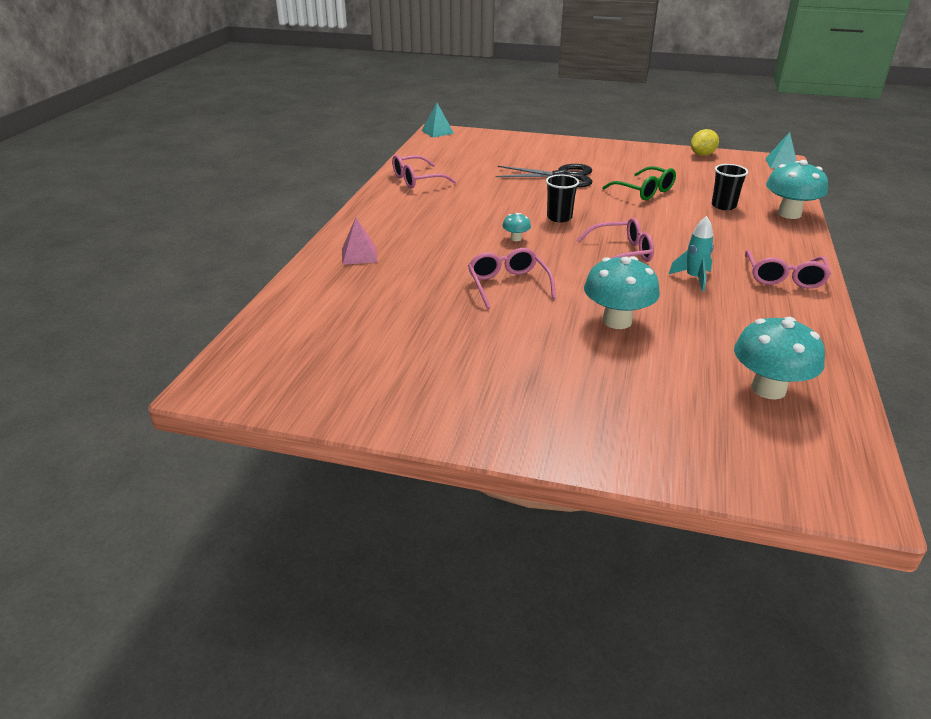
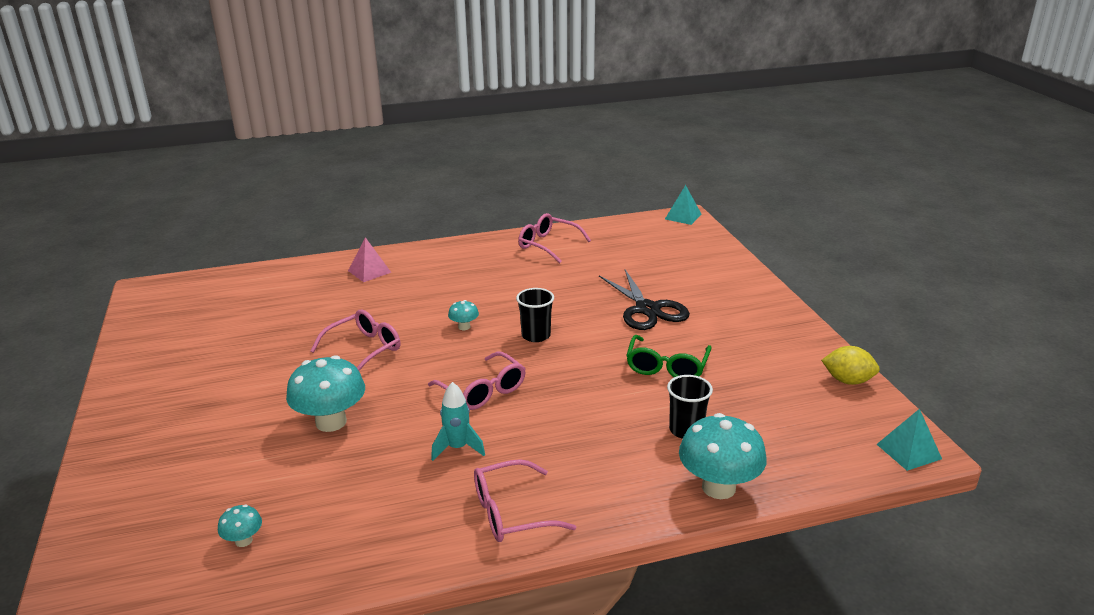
camera: 60 degrees right, 5 degrees down
(768, 389) = (243, 540): turquoise mushroom -> turquoise mushroom, size x0.47

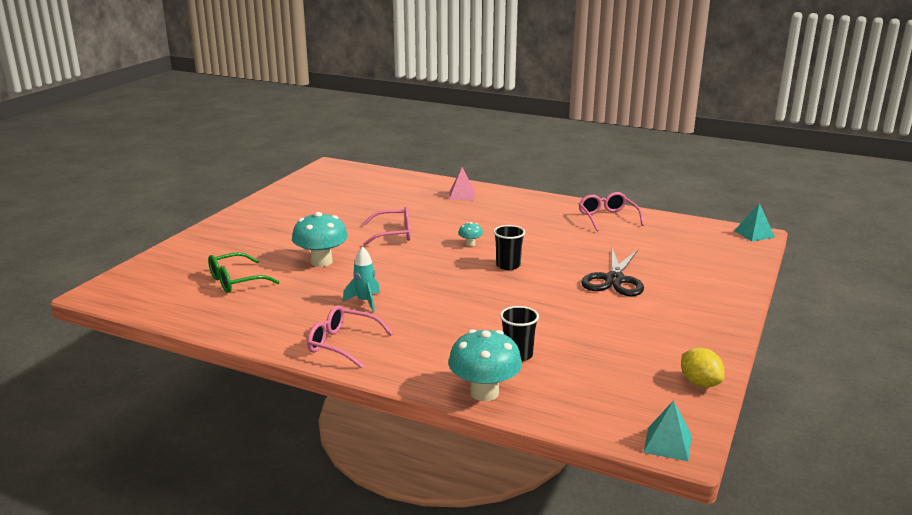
camera: 40 degrees right, 5 degrees down
(243, 540) = (205, 294): turquoise mushroom -> none
(483, 391) = (426, 281): pink glasses -> none
(667, 367) = (568, 317): green glasses -> green glasses (235, 281)

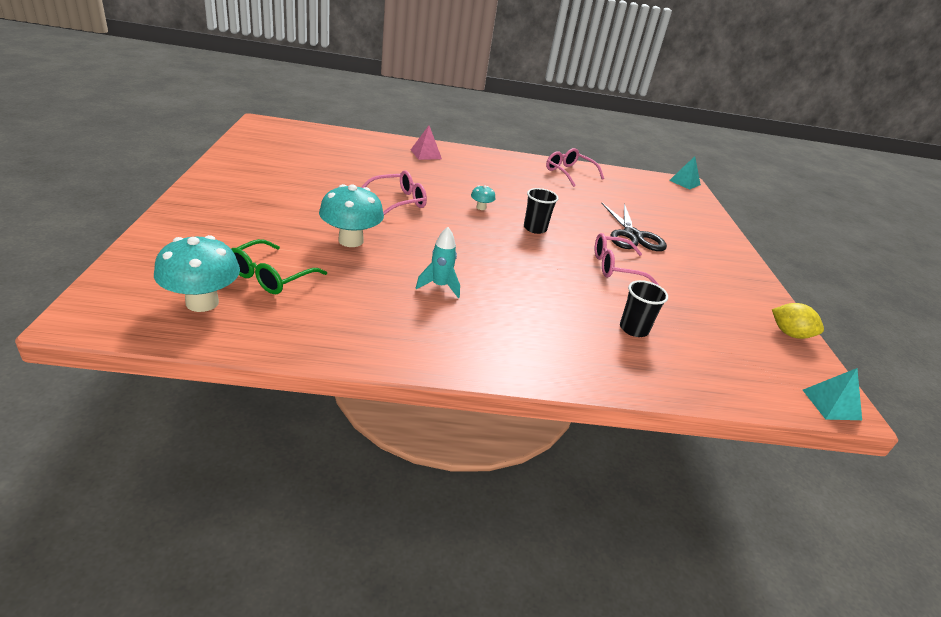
camera: 30 degrees left, 10 degrees up
(342, 344) = (462, 345): pink glasses -> pink glasses (615, 267)
(484, 392) = (647, 380): turquoise mushroom -> turquoise mushroom (202, 302)

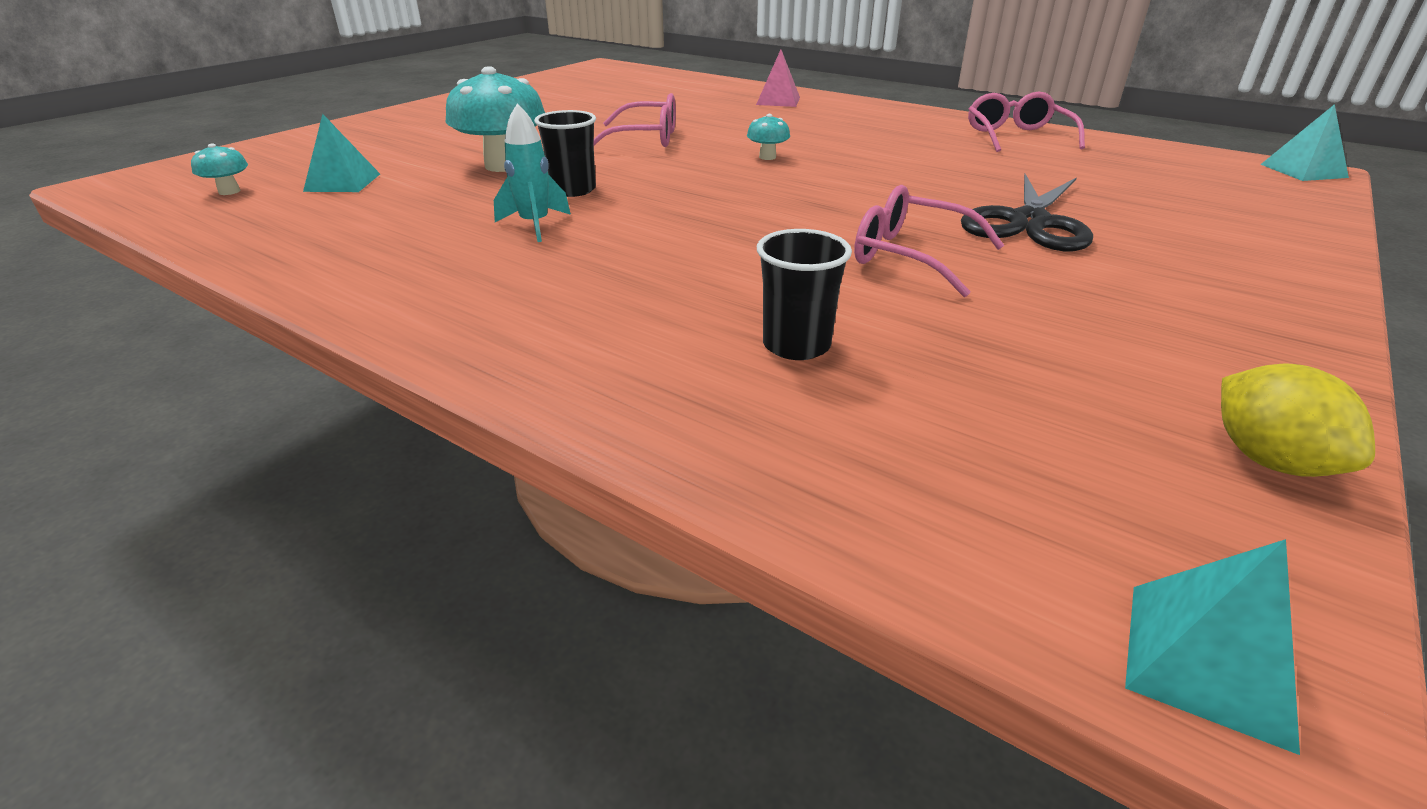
camera: 40 degrees right, 0 degrees up
(202, 302) = (229, 191): turquoise mushroom -> turquoise mushroom, size x0.47
(270, 277) = (342, 182): green glasses -> turquoise pyramid
(535, 228) = (824, 189): black cup -> black cup (573, 190)

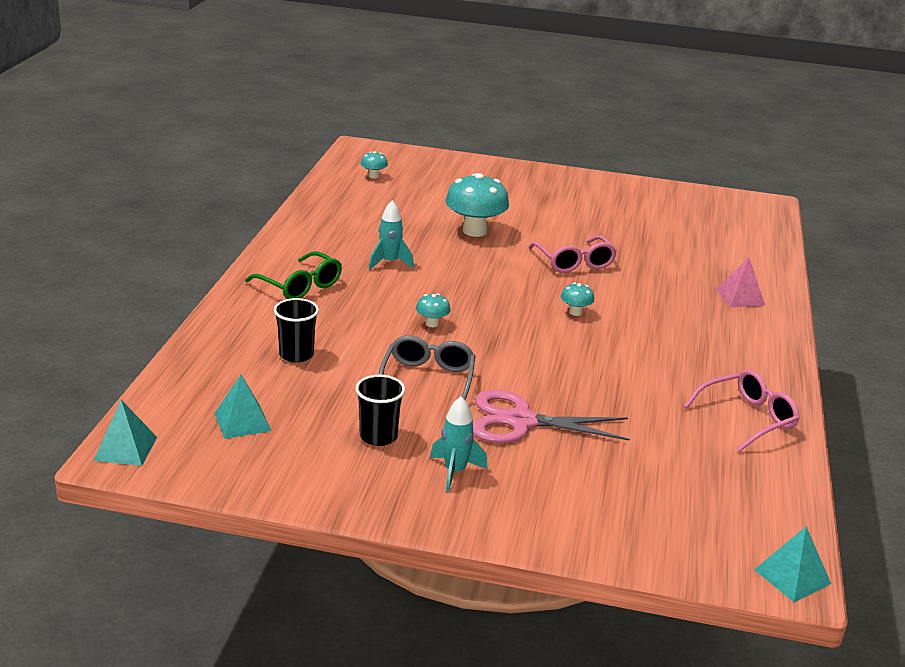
camera: 65 degrees right, 5 degrees down
(342, 182) = (409, 197): turquoise pyramid -> turquoise pyramid (242, 421)
(541, 304) = (300, 286): none -> green glasses
(573, 190) = (451, 260): black cup -> black cup (378, 436)
(748, 229) = (432, 323): none -> turquoise mushroom
(910, 256) = (428, 379): pink glasses -> grey glasses
(1029, 222) = (521, 421): black scissors -> pink scissors
(1170, 279) = (455, 472): none -> turquoise rocket
(1268, 460) = (254, 478): yellow lemon -> none

